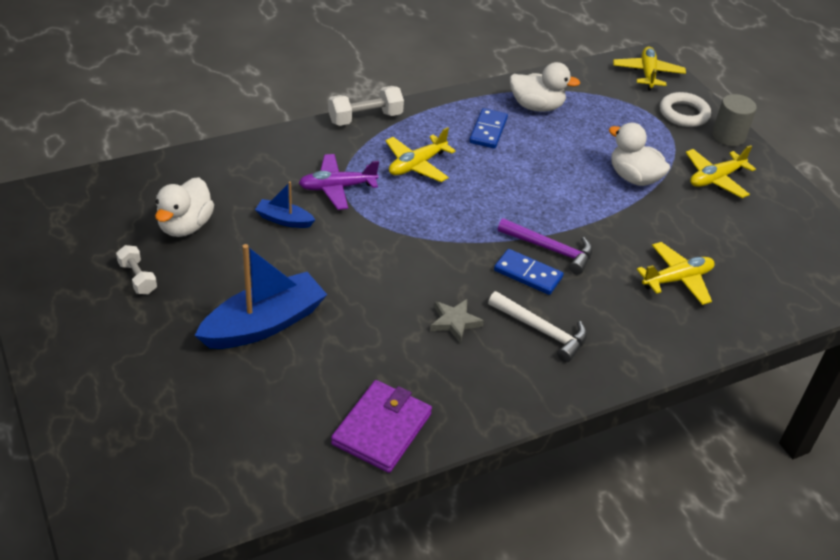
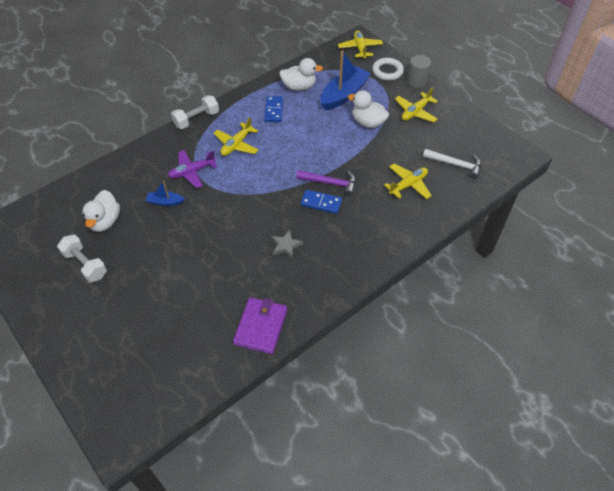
camera: 10 degrees left, 10 degrees up
(138, 278) = (85, 264): white dumbbell -> white dumbbell, size x1.55
(264, 324) = (172, 276): blue boat -> blue boat (344, 95)
(542, 330) = (338, 238): white hammer -> white hammer (455, 164)

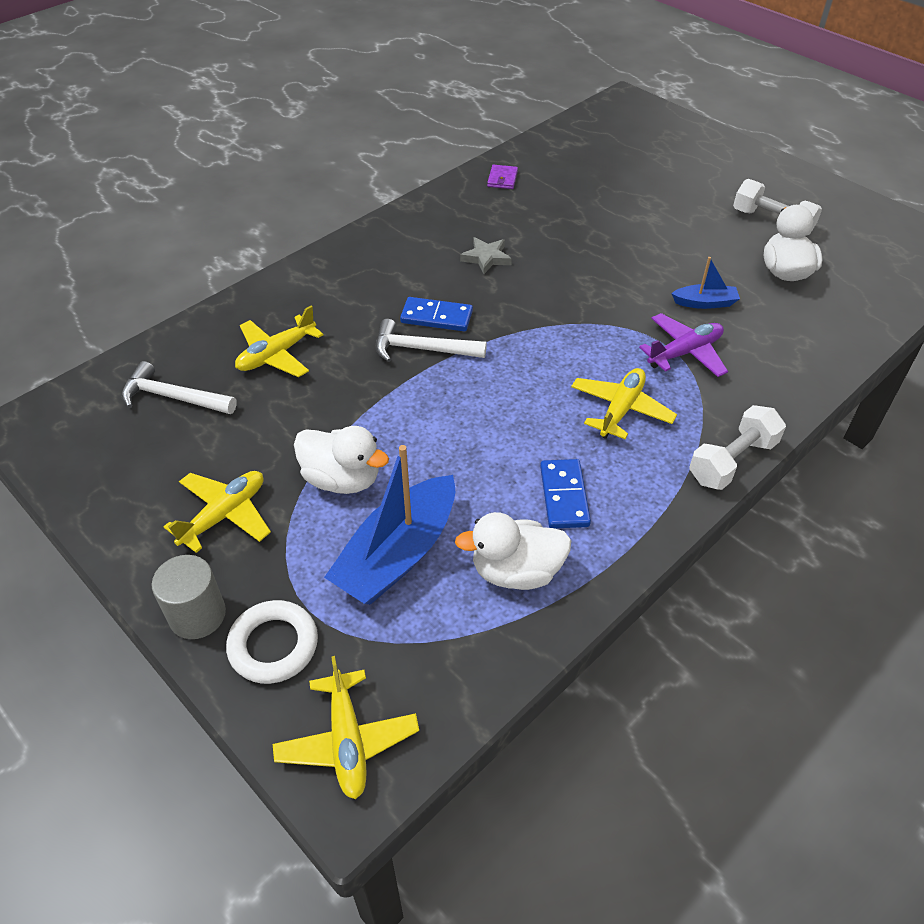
camera: 175 degrees right, 5 degrees down
(261, 326) = (502, 179): purple wallet -> purple wallet, size x0.50
(330, 183) = (422, 349): purple hammer -> white hammer

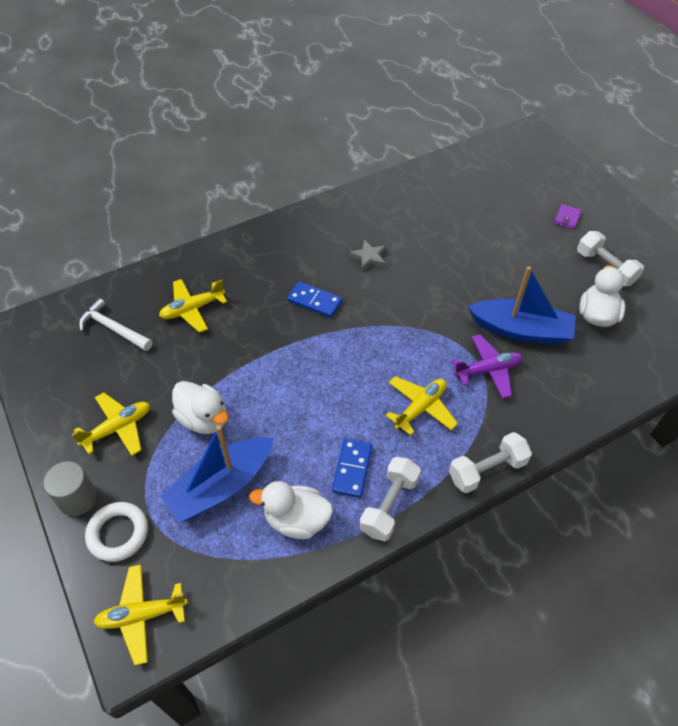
camera: 15 degrees right, 5 degrees up
(347, 741) = (142, 615): yellow plane -> yellow plane turned 75 degrees clockwise
(422, 349) = (294, 326): white hammer -> none
(502, 179) = (406, 189): purple wallet -> purple wallet (567, 218)
(629, 527) = (389, 505): none -> white dumbbell
(705, 303) = (521, 330): blue boat -> blue boat, size x2.01

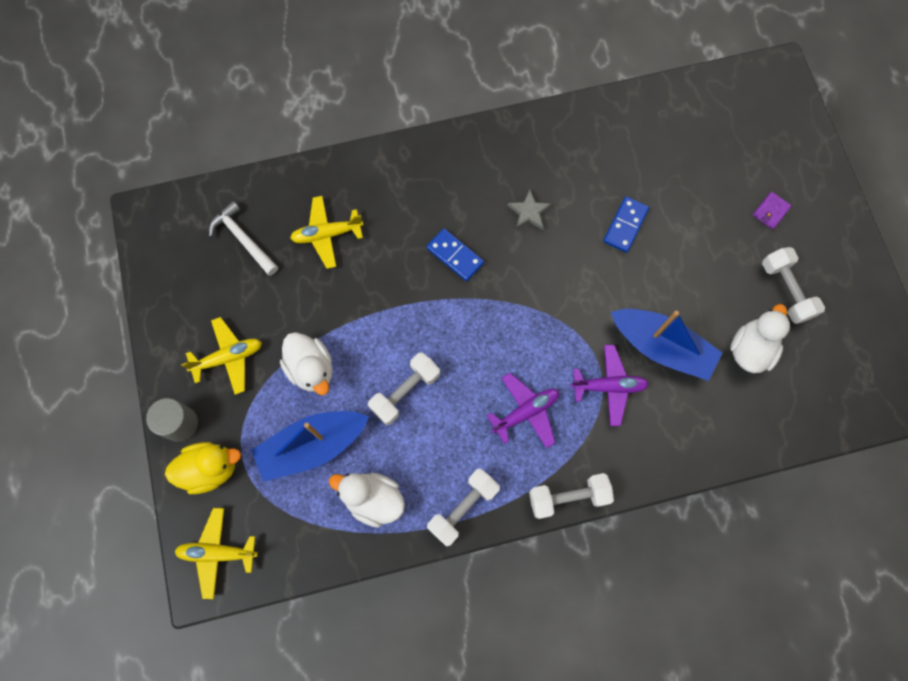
camera: 15 degrees right, 20 degrees up
(118, 533) = (210, 469): white ring -> yellow duck
(301, 417) = (405, 392): none -> white dumbbell
(352, 469) = (439, 461): blue domino -> blue domino (625, 225)
(420, 408) = (526, 412): yellow plane -> purple plane

